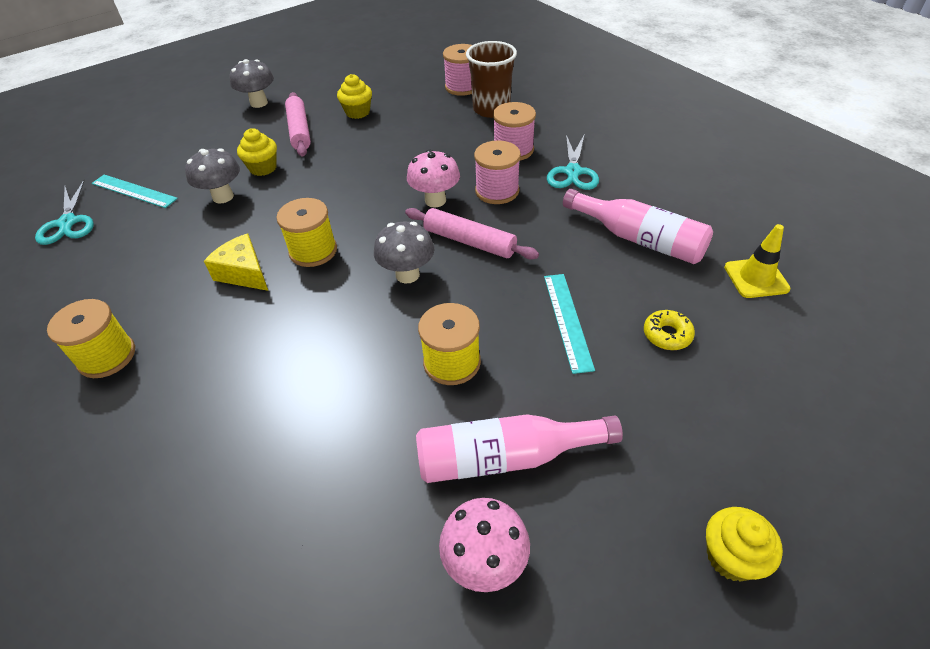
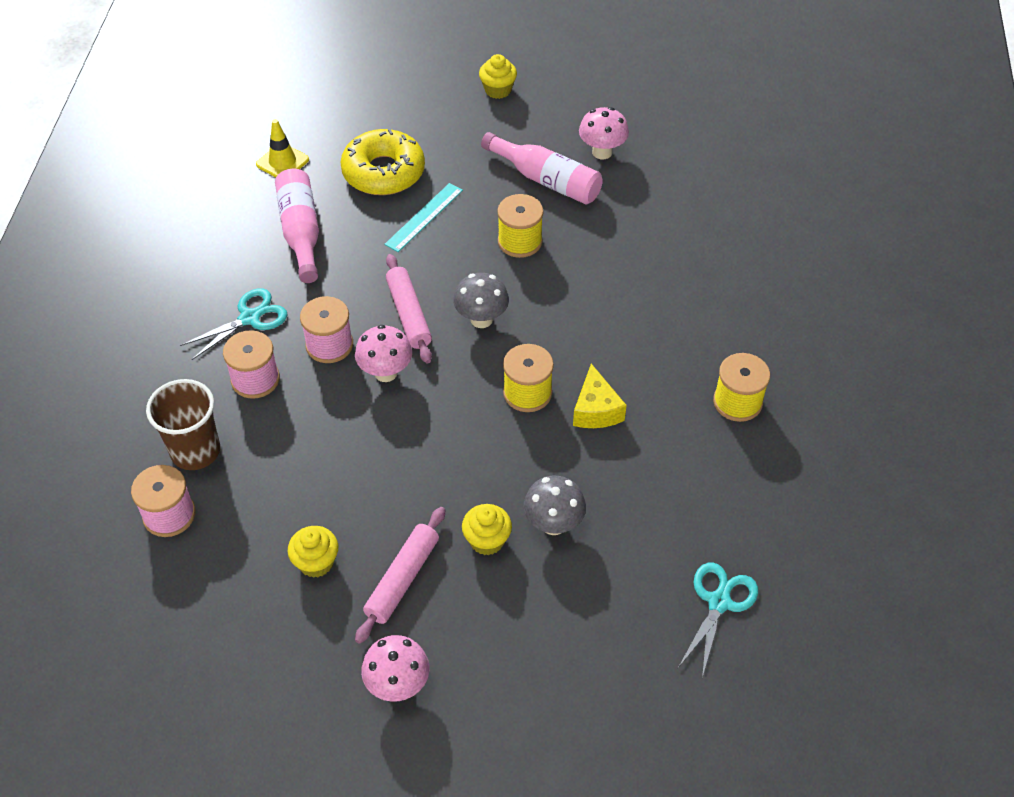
camera: 140 degrees left, 5 degrees up
(134, 191) = (633, 607): turquoise ruler -> none
(259, 103) = (398, 685): grey mushroom -> pink mushroom
(667, 335) = (383, 172): yellow donut -> yellow donut, size x2.25

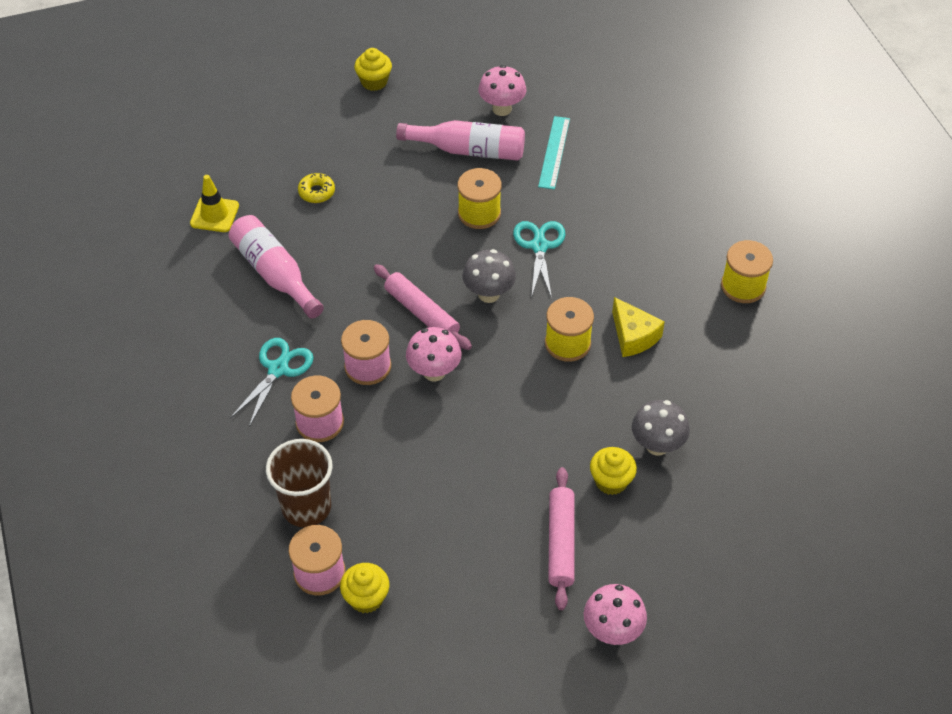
camera: 25 degrees left, 0 degrees up
(316, 562) = (478, 559): yellow cupcake -> yellow cupcake (366, 598)
(383, 172) = (316, 192): yellow donut -> yellow donut, size x0.44
(424, 217) = (380, 221): turquoise ruler -> turquoise ruler (554, 152)
(719, 602) = (825, 455): turquoise scissors -> turquoise scissors (539, 246)

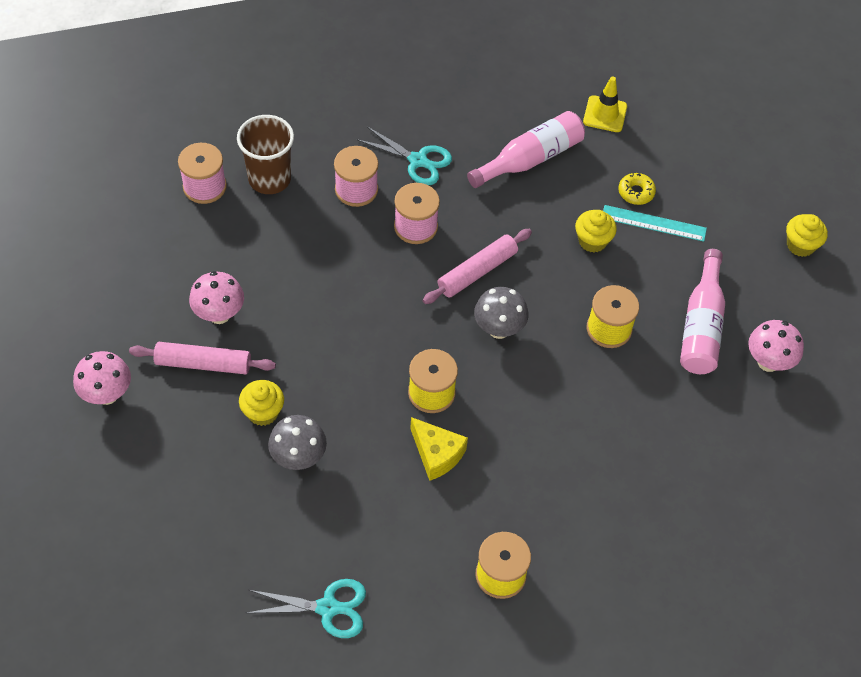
camera: 90 degrees right, 5 degrees up
(366, 598) = (175, 217): yellow cupcake -> yellow cupcake (592, 241)
(434, 372) = (405, 278): pink mushroom -> pink mushroom (219, 314)
(539, 246) = (562, 380): turquoise scissors -> turquoise scissors (328, 608)
(554, 152) = (702, 407): turquoise ruler -> turquoise ruler (653, 223)
(633, 336) = (437, 454): yellow cheese -> yellow cheese turned 105 degrees counterclockwise

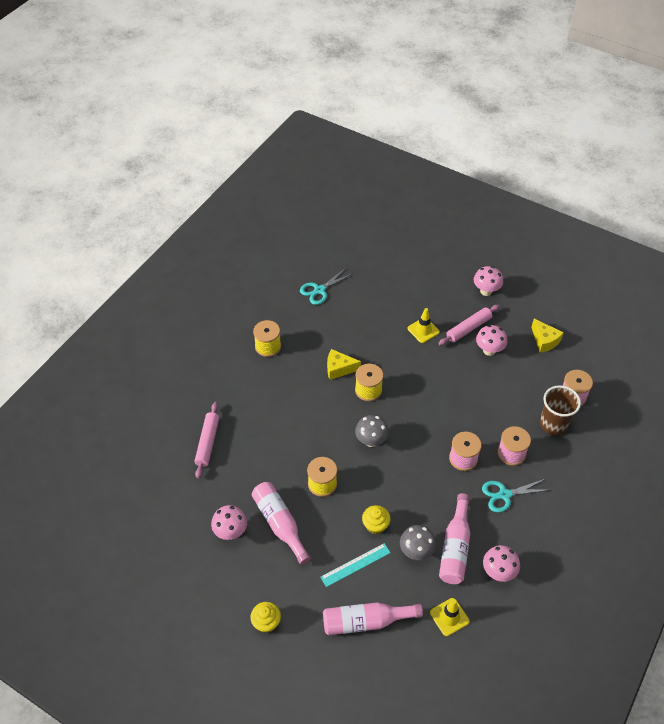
camera: 140 degrees right, 5 degrees down
(137, 269) = (544, 341): none -> yellow cheese
(263, 412) = (423, 330): yellow cupcake -> yellow traffic cone
(298, 458) = (389, 326): grey mushroom -> grey mushroom (416, 551)
(477, 272) = (410, 460): pink rolling pin -> pink rolling pin (207, 442)
(513, 109) = (498, 572): none -> pink mushroom
(636, 192) = (382, 576): yellow donut -> none
(693, 171) = (366, 621): none -> pink bottle

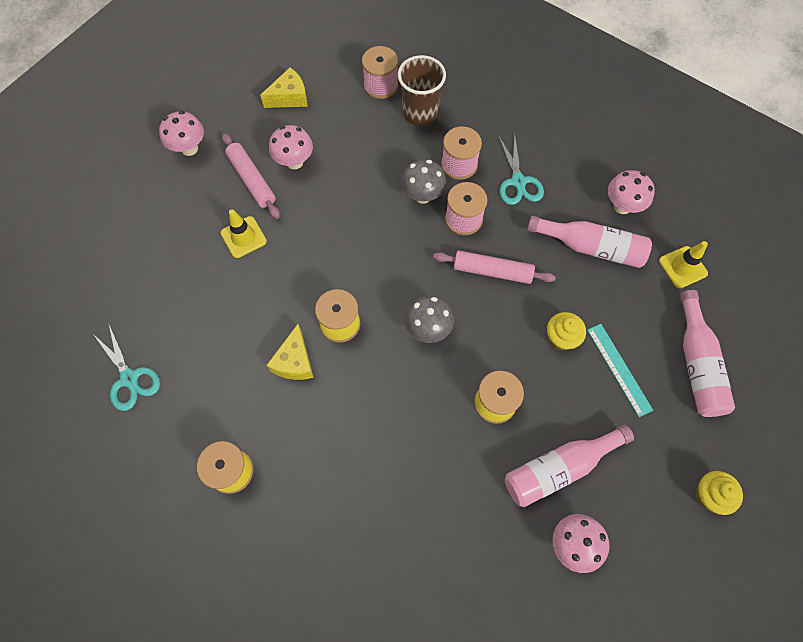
camera: 85 degrees left, 15 degrees up
(207, 442) = (412, 581): pink rolling pin -> pink rolling pin (492, 271)
(416, 551) = (598, 292): grey mushroom -> grey mushroom (423, 195)

